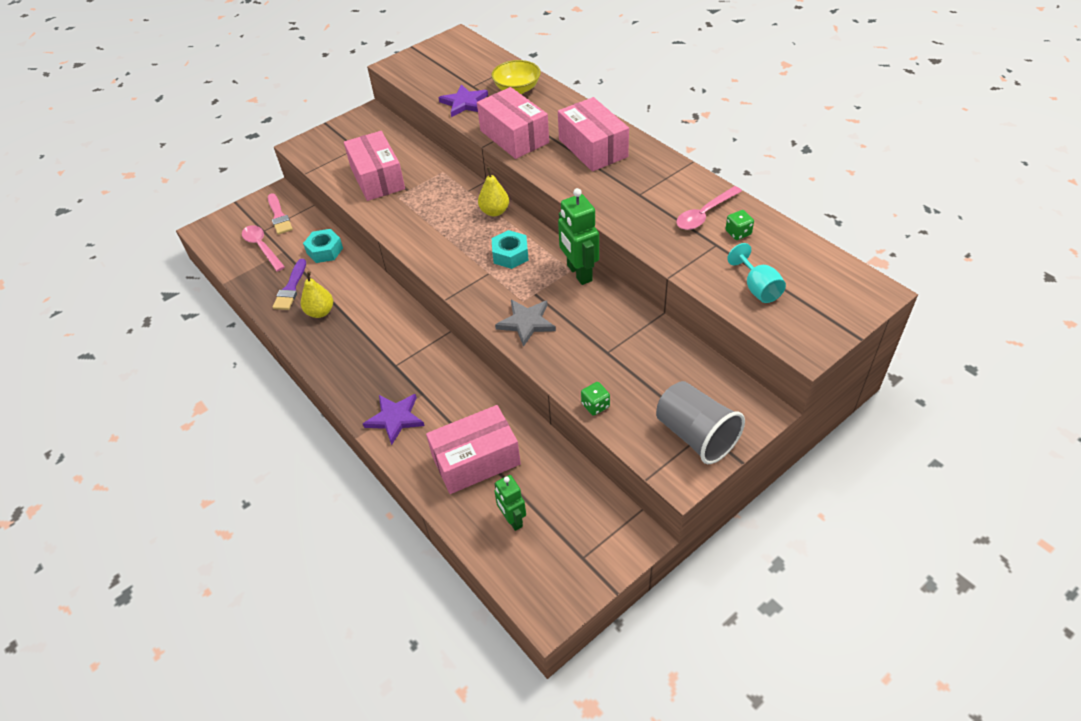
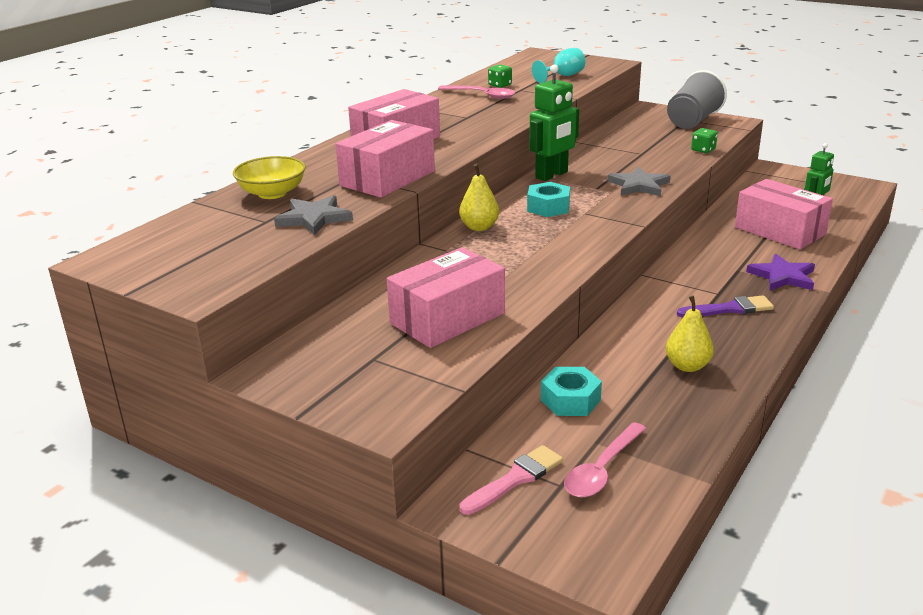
camera: 110 degrees left, 20 degrees down
(291, 288) = (666, 406): purple brush -> purple brush (729, 309)
(464, 103) = (314, 218): purple star -> grey star

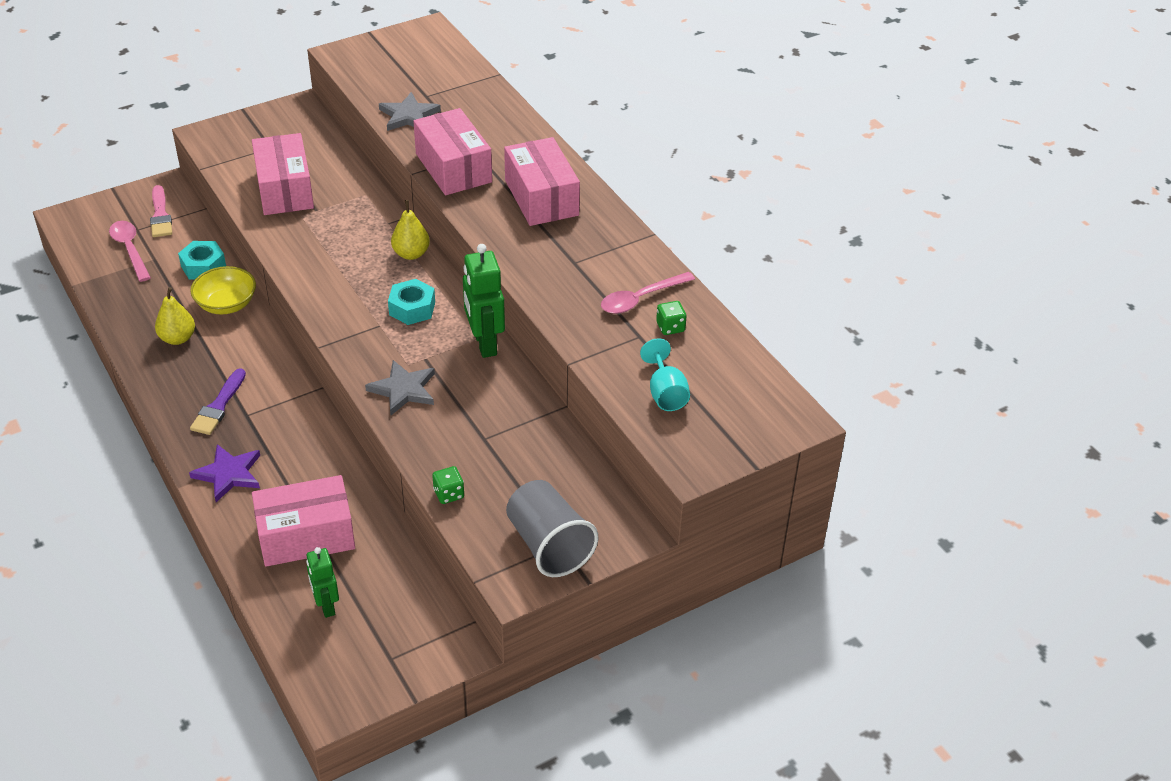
camera: 115 degrees right, 15 degrees up
(272, 193) = (478, 109): yellow bowl -> yellow bowl (226, 304)

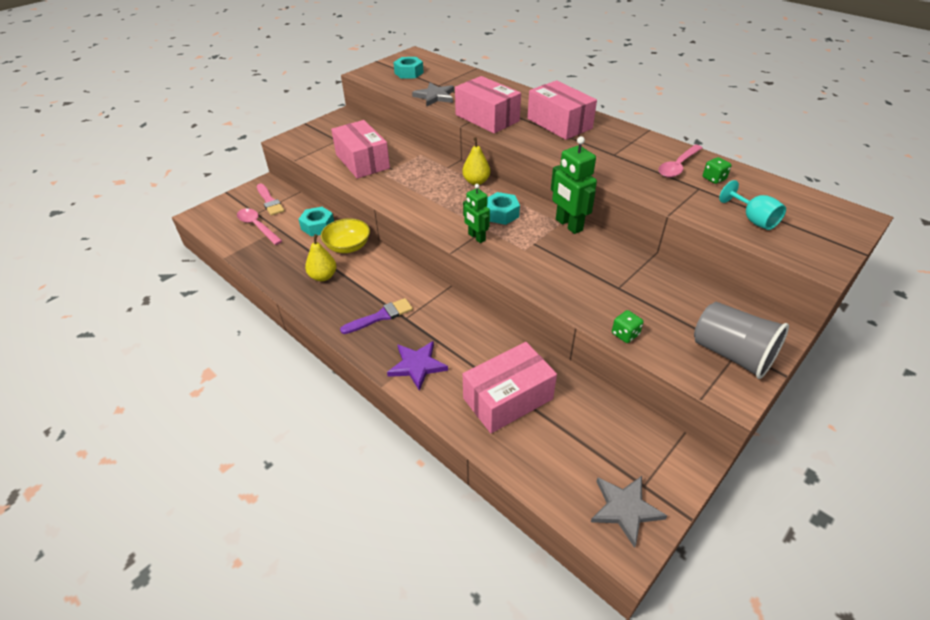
camera: 15 degrees left, 0 degrees up
(218, 406) = (380, 316): purple brush -> purple brush turned 120 degrees counterclockwise
(326, 606) = (561, 453): green robot -> green robot (476, 237)
(400, 64) = (409, 73): none -> turquoise nut
(403, 389) = (534, 267): grey star -> grey star (625, 509)

